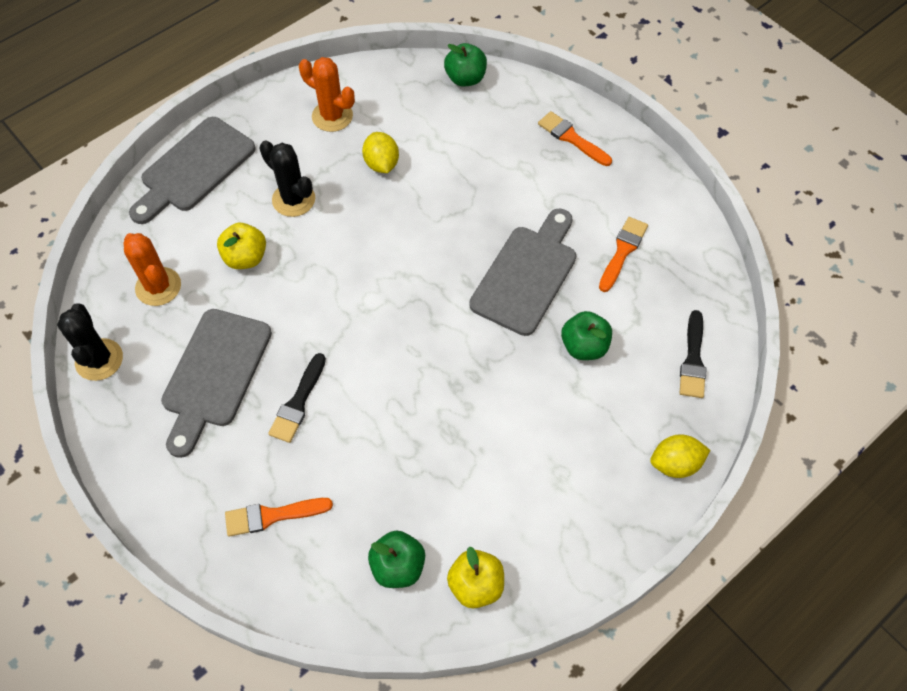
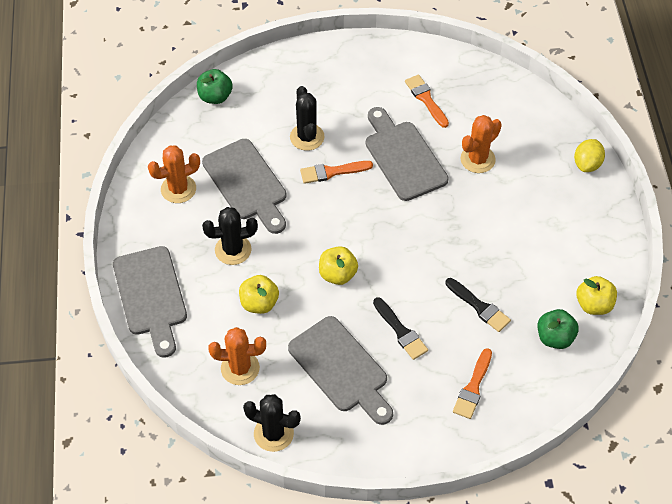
camera: 55 degrees left, 5 degrees down
(329, 303) = (337, 274): none -> yellow apple
(381, 164) = (247, 184): yellow lemon -> grey cutting board
(480, 178) = (307, 137): none -> black cactus
(572, 138) = (318, 71): orange brush -> orange brush (332, 172)
(584, 346) = (477, 159): green apple -> orange cactus
(693, 359) = (527, 113): black brush -> black brush (479, 307)

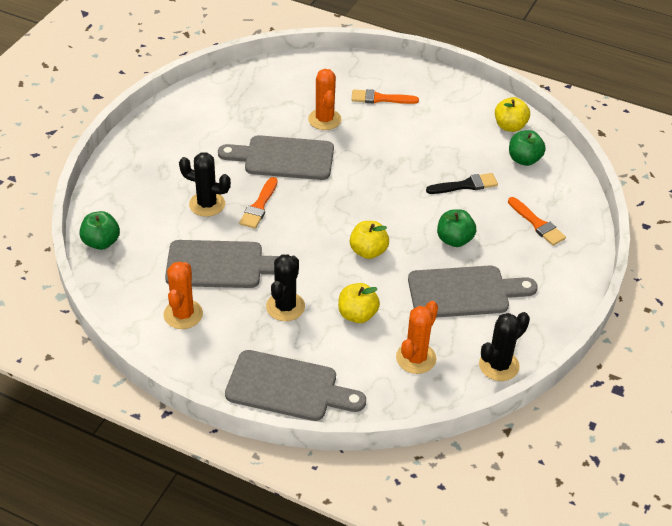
camera: 60 degrees left, 10 degrees down
(400, 331) = (454, 240): black brush -> green apple
(426, 99) = (237, 118): orange brush -> orange brush (380, 98)
(587, 164) = (381, 68): yellow lemon -> none

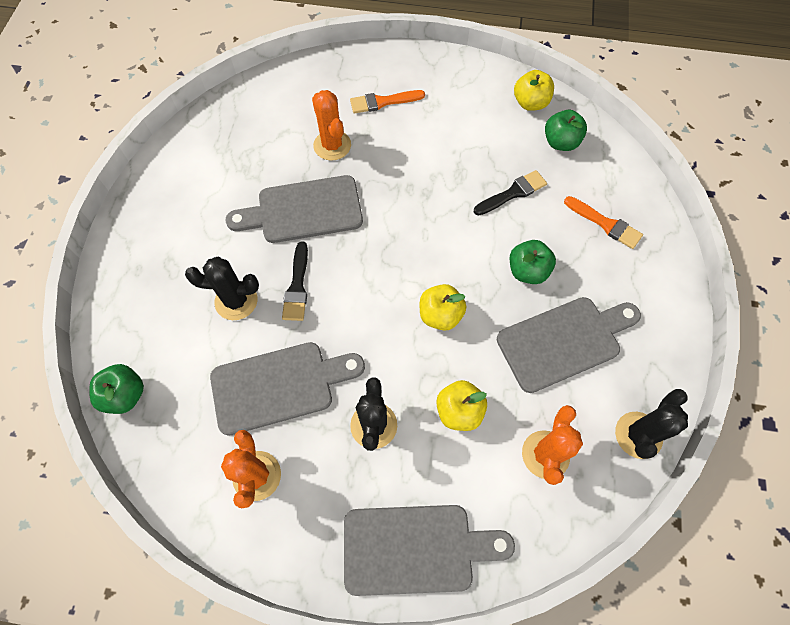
camera: 15 degrees left, 20 degrees up
(259, 206) = (297, 286): orange brush -> black brush

